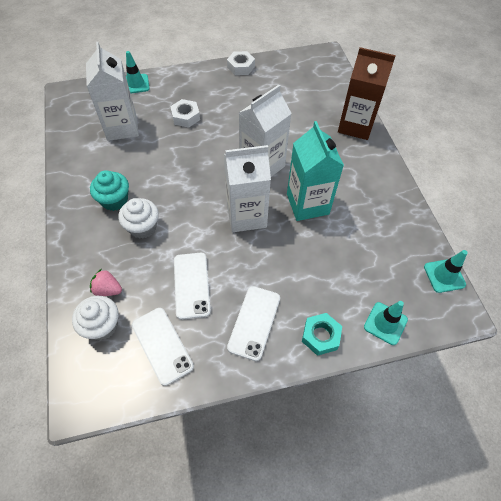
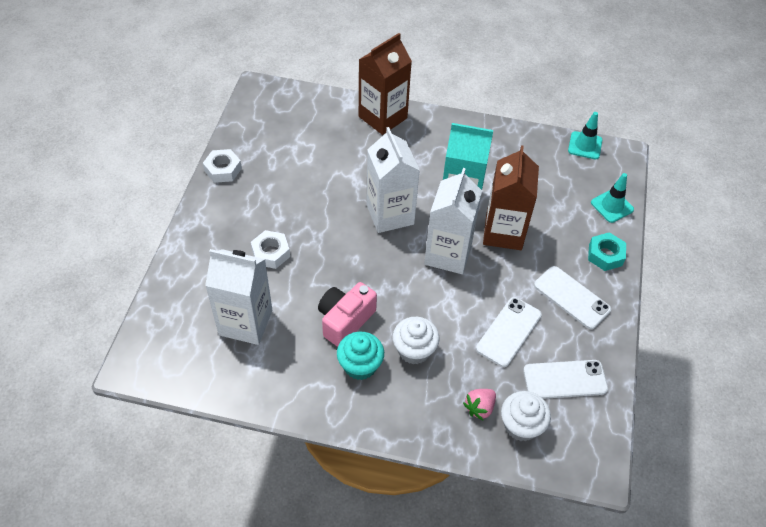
camera: 65 degrees left, 5 degrees down
(136, 84) = (175, 283): turquoise traffic cone -> none
(149, 177) = (345, 320): none -> pink camera
(191, 285) = (509, 332): white phone -> white phone turned 75 degrees counterclockwise
(294, 246) = (503, 232): none -> brown carton

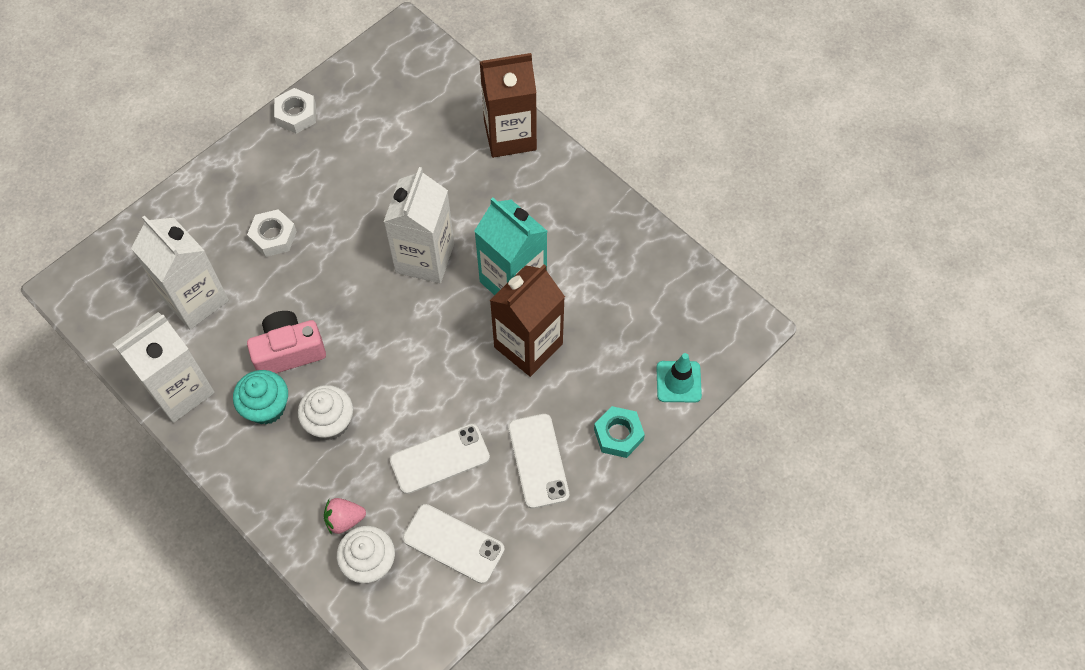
camera: 35 degrees right, 10 degrees up
(448, 254) = (448, 337): white carton -> white carton (180, 390)
(585, 145) = (714, 290): turquoise traffic cone -> none

